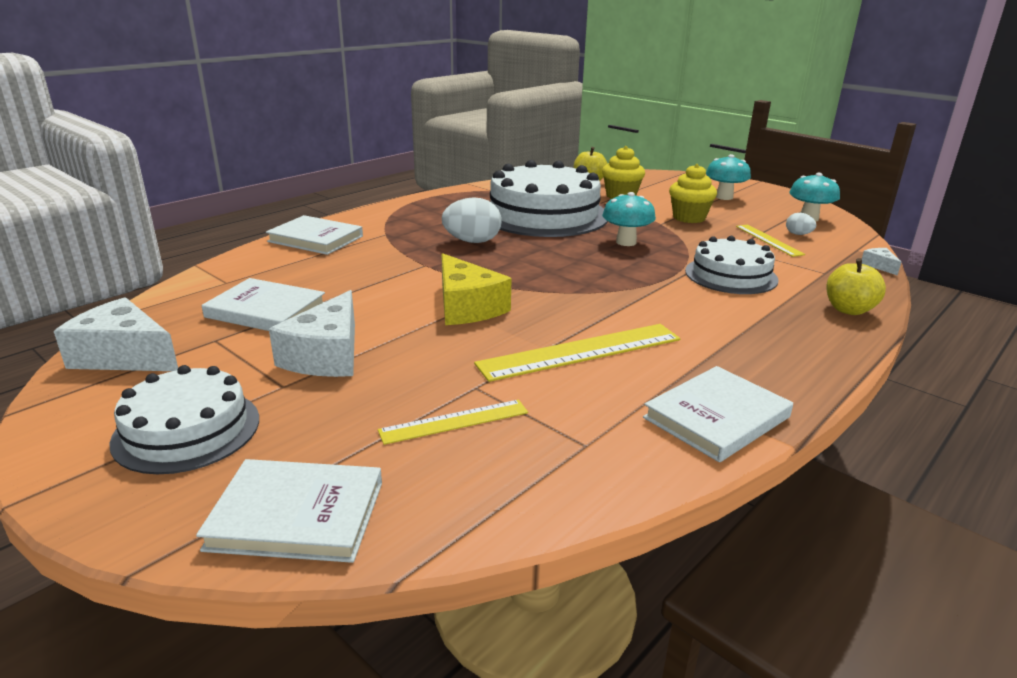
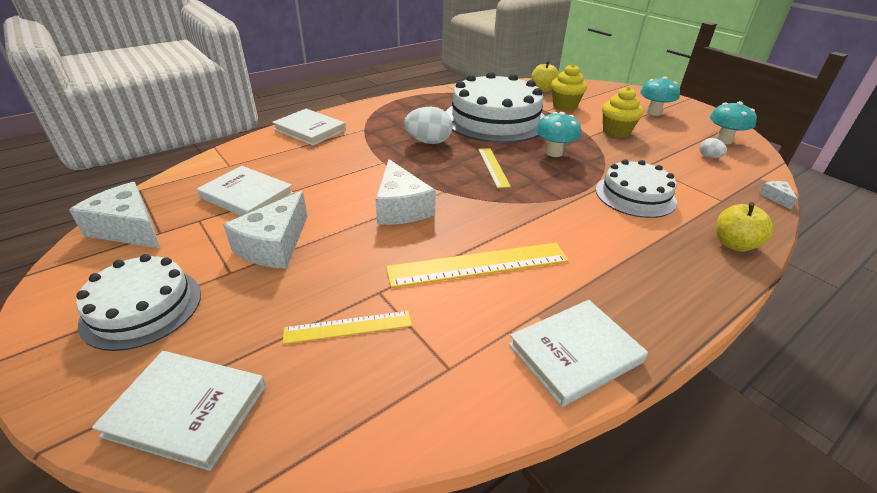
camera: 10 degrees right, 10 degrees up
(466, 307) = (401, 207): yellow cheese -> white cheese
(768, 240) = (680, 161): yellow ruler -> yellow ruler (493, 167)

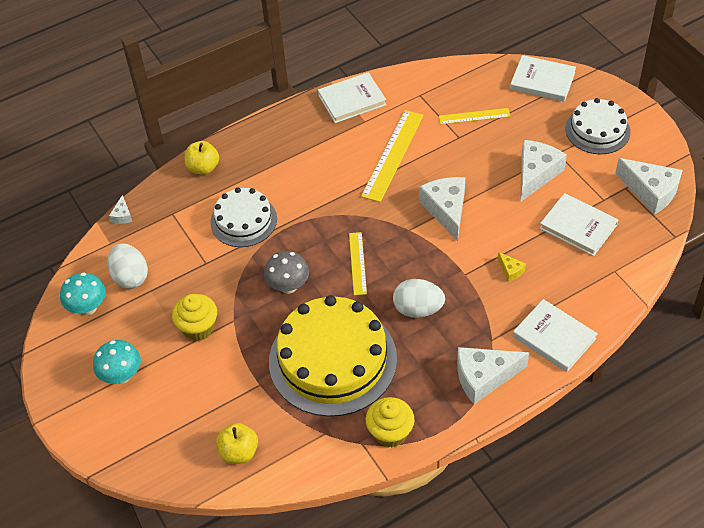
camera: 170 degrees left, 15 degrees up
(336, 164) = (510, 270): none -> yellow cheese
(374, 113) = (484, 377): none -> white cheese
(478, 264) = (393, 155): yellow ruler -> yellow ruler turned 60 degrees counterclockwise
(495, 119) = (333, 360): white cake -> yellow cake
(554, 153) = (288, 286): turquoise mushroom -> grey mushroom
(565, 105) = (229, 397): yellow cupcake -> yellow cupcake (390, 433)
(709, 157) = (130, 277): white egg -> white egg, size x1.93

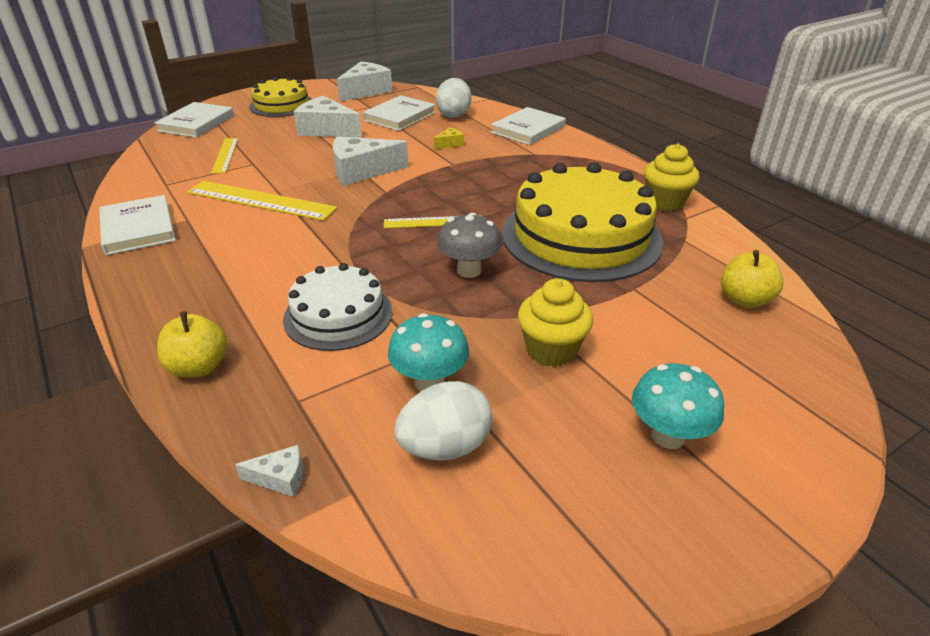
camera: 95 degrees left, 15 degrees down
(88, 308) = (523, 509): turquoise mushroom -> turquoise mushroom (429, 382)
(418, 309) = (501, 187): white egg -> white egg (454, 115)
(484, 377) = (580, 158): white cheese -> none
(597, 130) = (281, 105): white cake -> yellow cake

